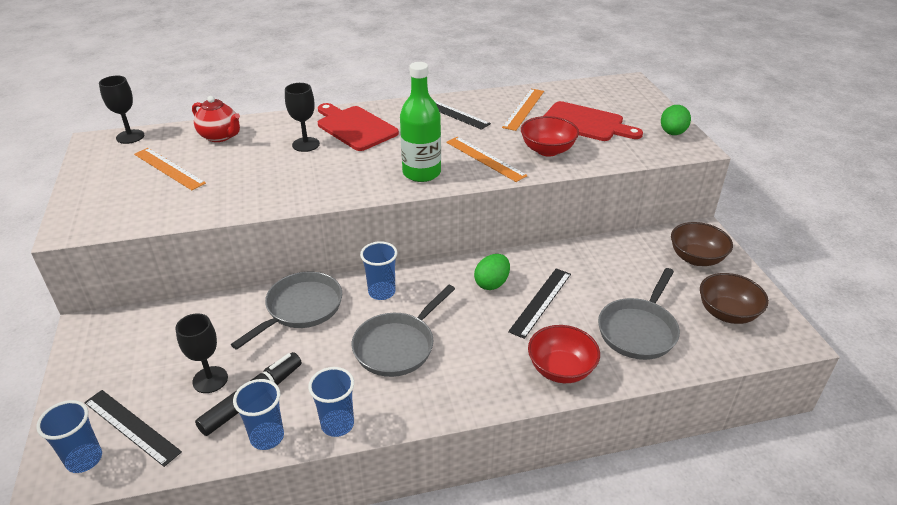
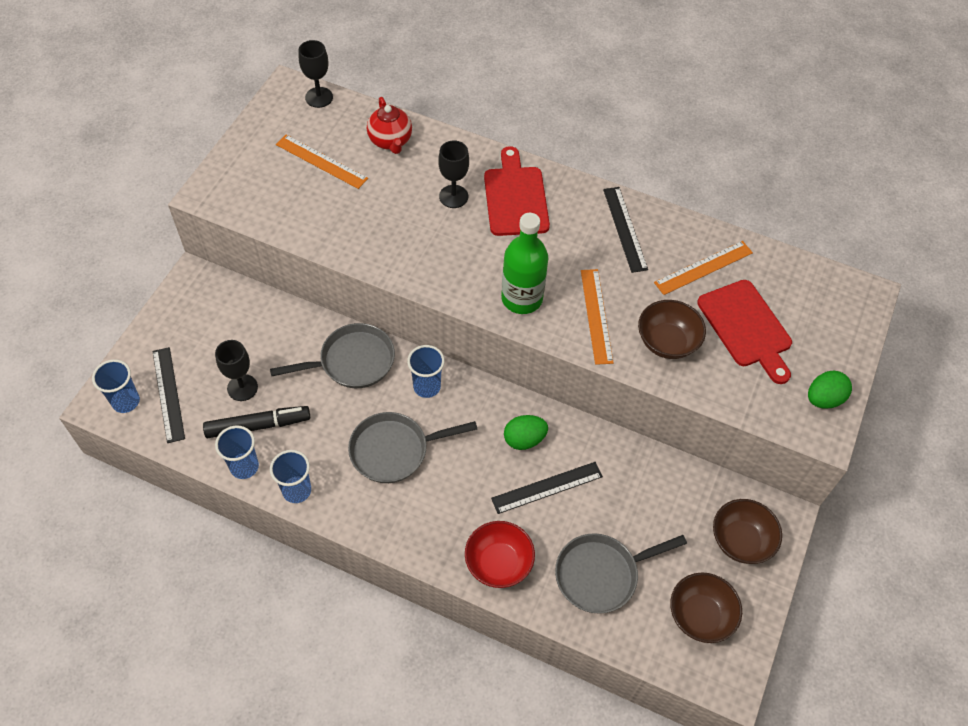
camera: 35 degrees right, 20 degrees up
(169, 168) = (321, 161): orange ruler -> orange ruler turned 45 degrees counterclockwise
(547, 150) = (667, 342): red bowl -> brown bowl

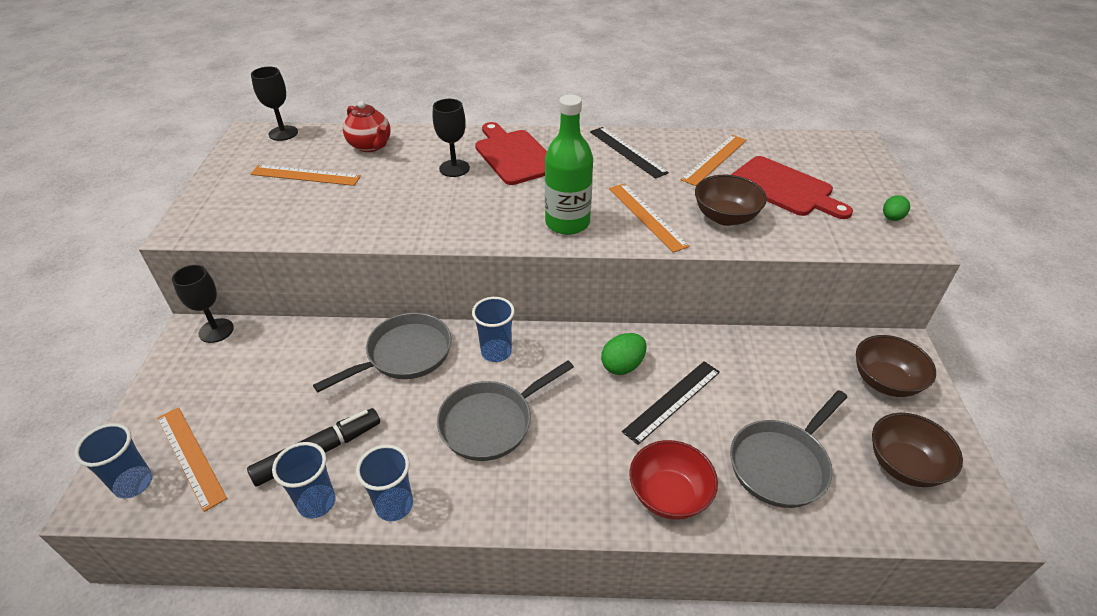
camera: 20 degrees left, 15 degrees down
(168, 394) = (190, 456): black ruler -> orange ruler
(242, 387) = (285, 419): black goblet -> black goblet (216, 330)
(823, 399) = (891, 218): green egg -> green egg, size x0.66

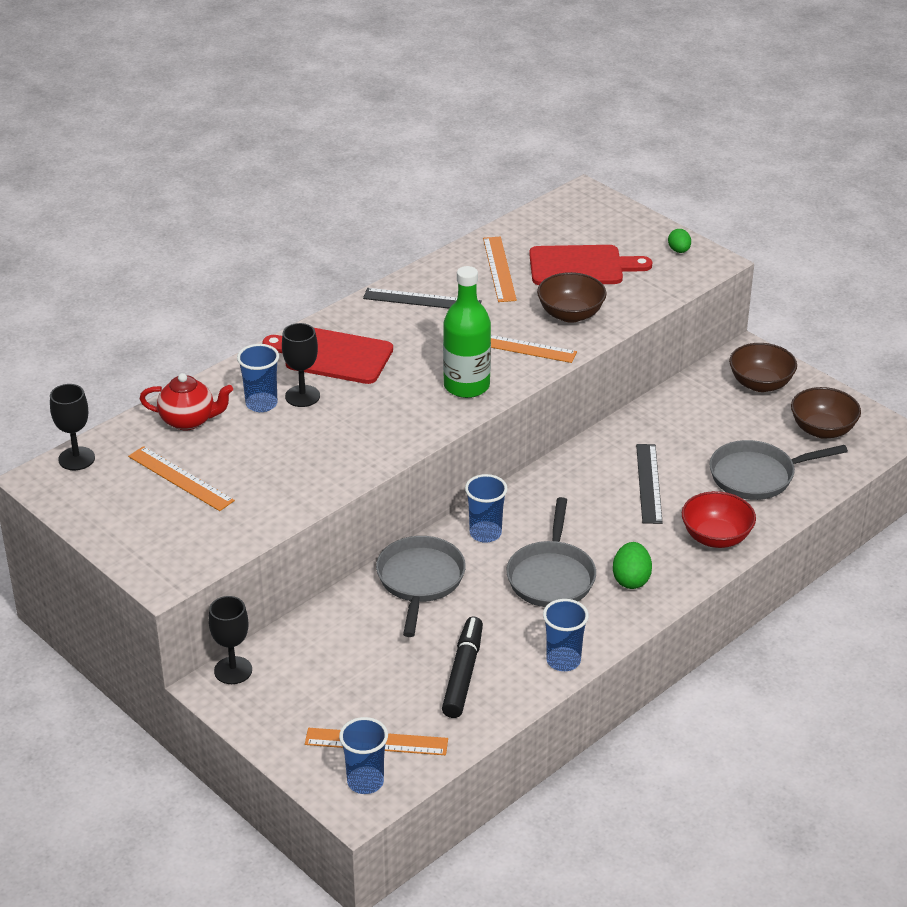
camera: 45 degrees left, 5 degrees down
(305, 175) = (180, 478): orange ruler -> orange ruler turned 75 degrees clockwise
(317, 502) = (511, 696): blue cup -> blue cup (261, 404)
(622, 366) = (586, 483): green egg -> green egg (631, 579)
(781, 464) = (757, 476): grey pan -> grey pan turned 75 degrees clockwise

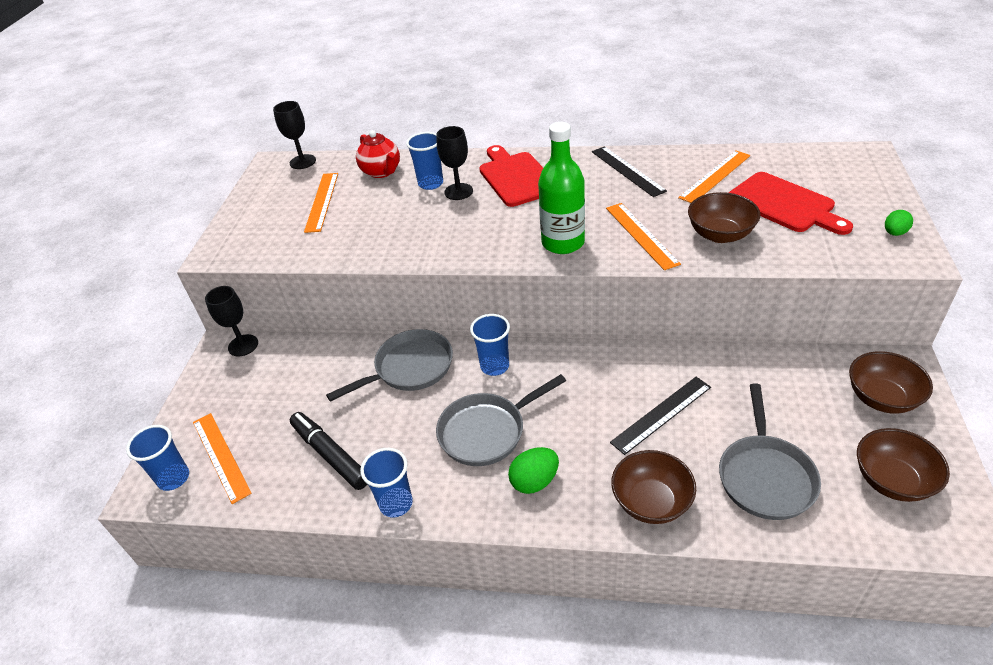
camera: 55 degrees right, 5 degrees up
(463, 674) = (330, 455): black marker -> black marker turned 105 degrees counterclockwise
(716, 537) = (651, 502): red bowl -> brown bowl
(757, 476) = (765, 476): grey pan -> grey pan turned 120 degrees counterclockwise

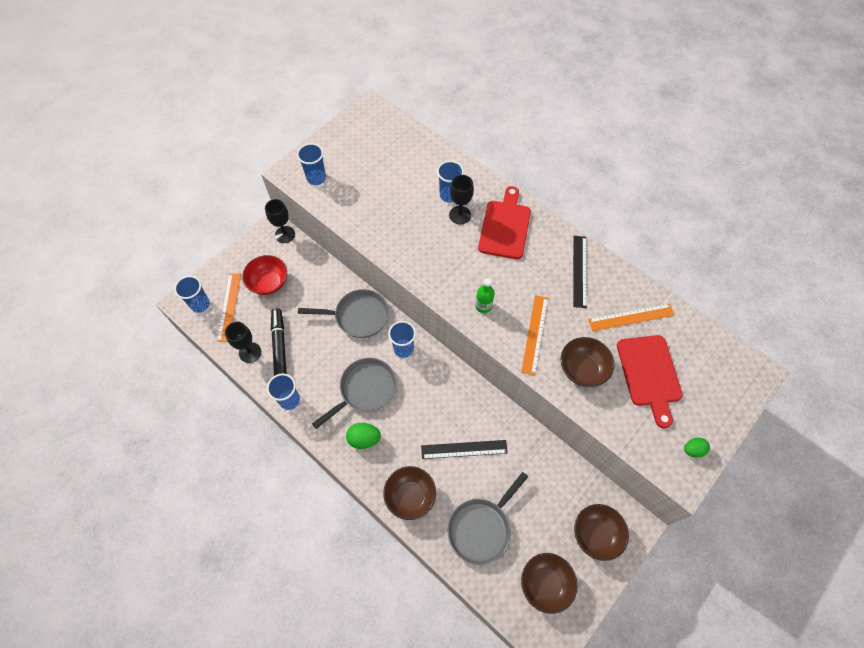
camera: 30 degrees right, 20 degrees up
(256, 241) = (316, 178): none -> blue cup
(260, 401) = (269, 283): none -> red bowl
(303, 162) = (389, 119): black goblet -> black goblet (250, 352)
(322, 201) = (375, 167): orange ruler -> none
(382, 172) = (429, 162): red teapot -> none
(486, 431) = (365, 390): grey pan -> grey pan turned 135 degrees clockwise
(563, 243) = (483, 306): green bottle -> green bottle, size x0.52

